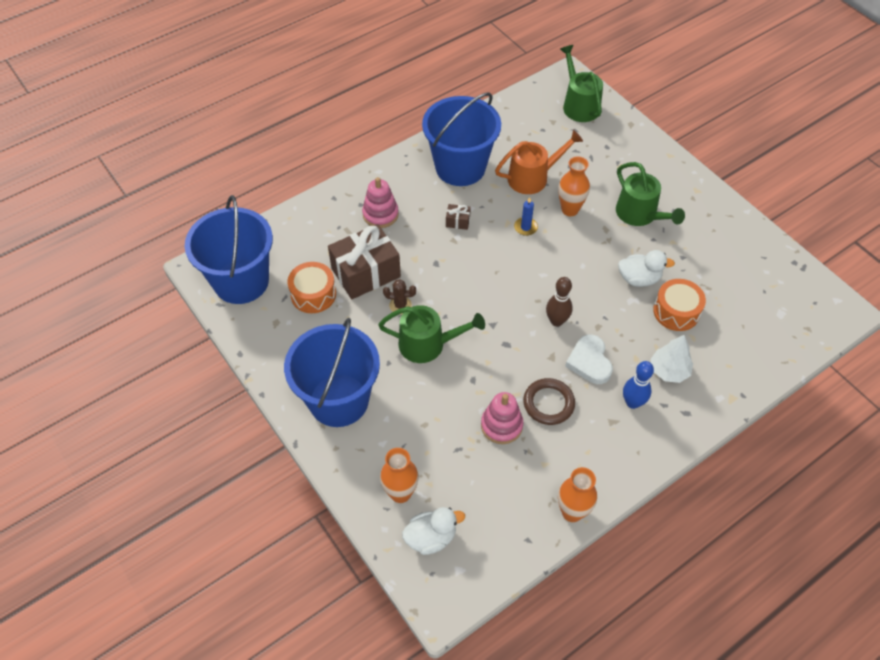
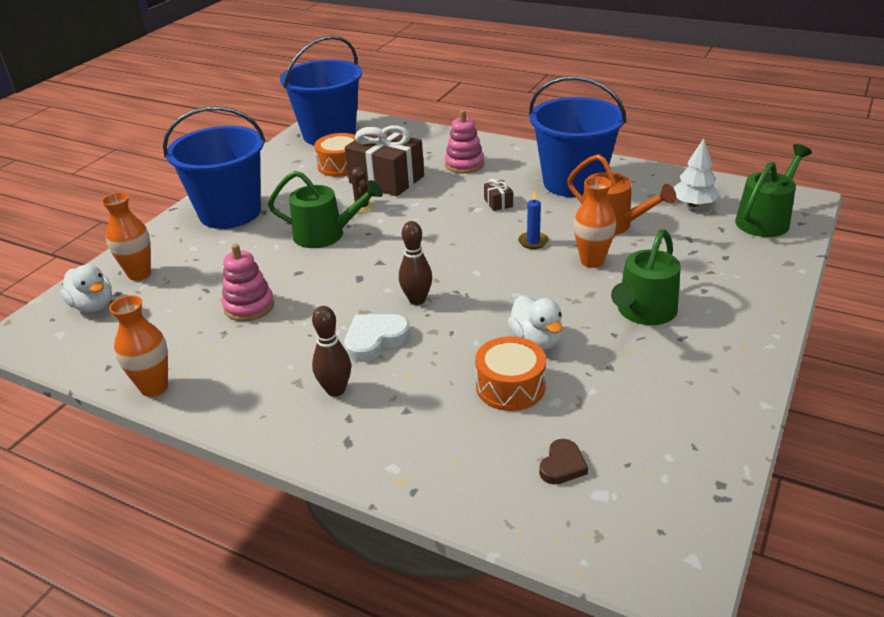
camera: 65 degrees right, 20 degrees down
(427, 344) = (325, 234): green watering can -> green watering can turned 60 degrees counterclockwise
(548, 403) = (296, 328): brown ring -> none
(632, 402) = (335, 390): blue bowling pin -> brown bowling pin
(669, 370) = (407, 407): white tree -> white tree (693, 204)
(753, 319) = (562, 465): none -> brown heart

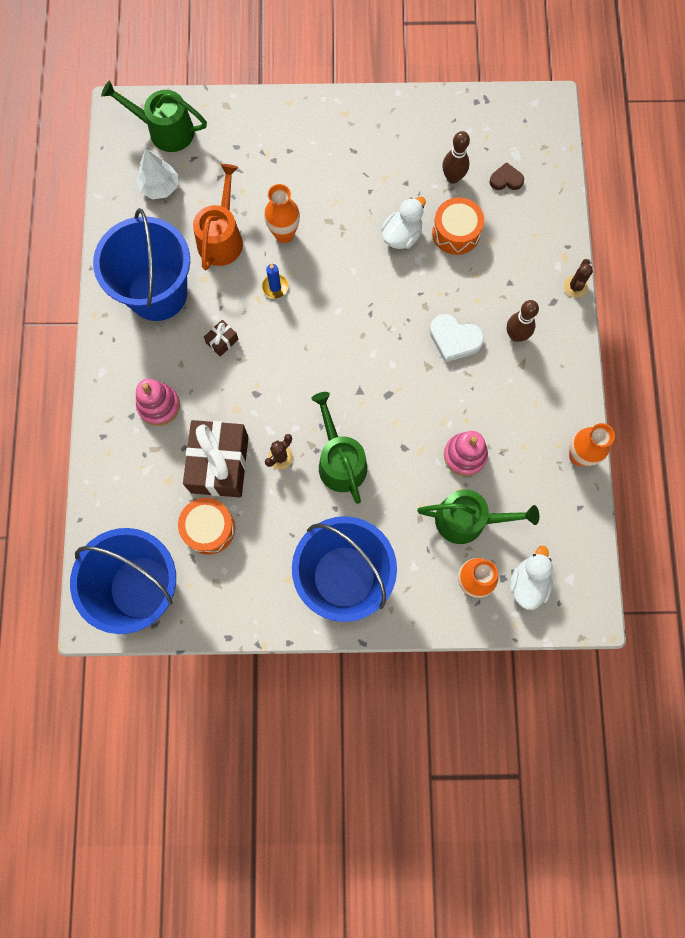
camera: 120 degrees left, 40 degrees up
(349, 473) = (575, 286): none -> brown cactus
(417, 300) = (395, 335): brown bowling pin -> brown bowling pin (453, 177)
(644, 312) = (335, 180): green watering can -> green watering can (467, 520)

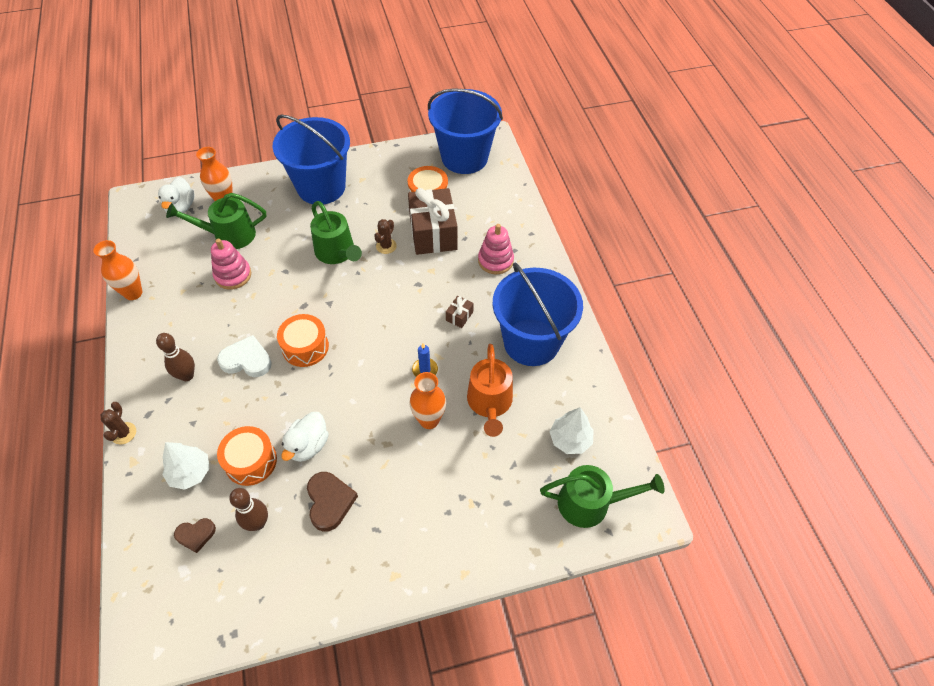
camera: 165 degrees right, 20 degrees down
(389, 181) = (330, 502): none -> brown heart
(392, 341) = (305, 347): none -> orange drum
(511, 234) = (190, 472): none -> white tree

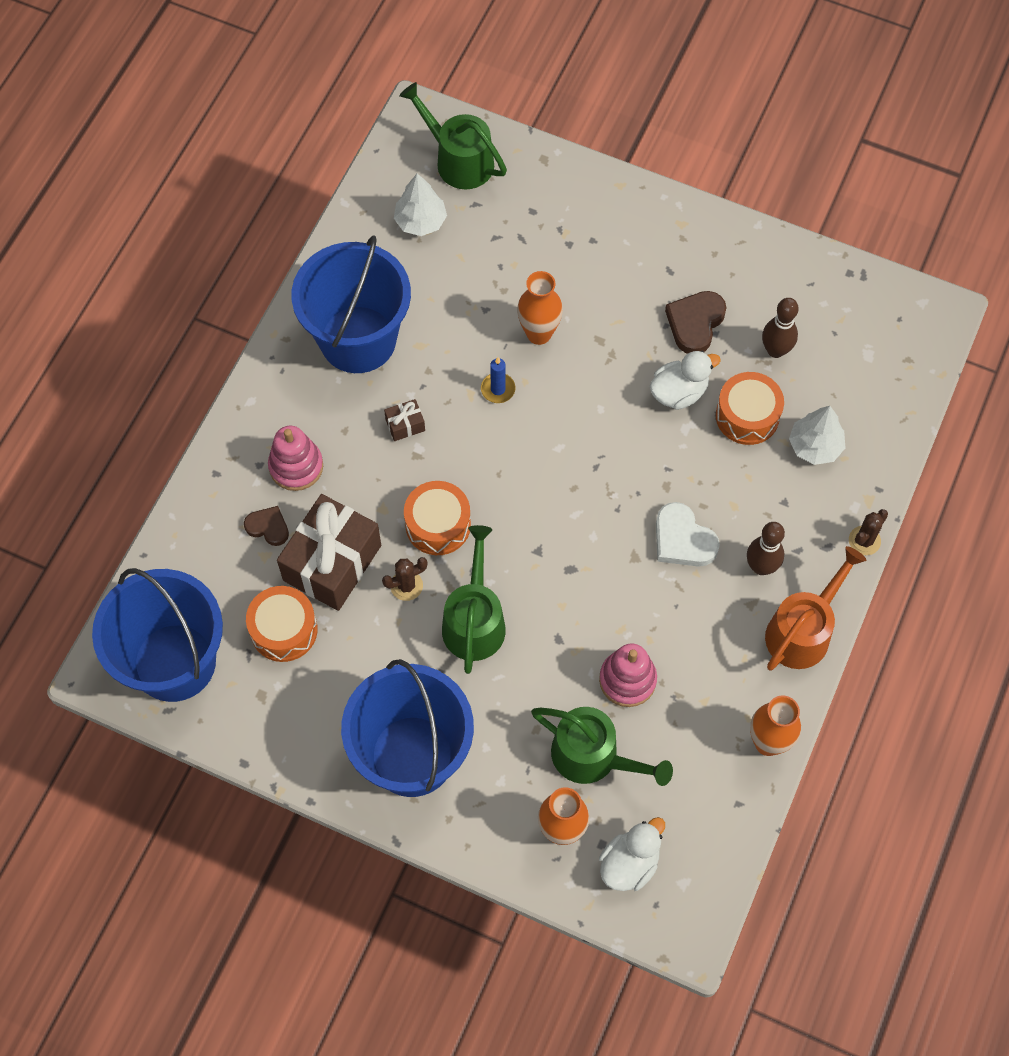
camera: 140 degrees left, 10 degrees up
(196, 535) = (840, 379): brown heart -> brown heart (268, 527)
(305, 347) = (606, 510): orange drum -> orange drum (438, 525)
(490, 403) = (463, 308): orange watering can -> orange watering can (802, 631)

